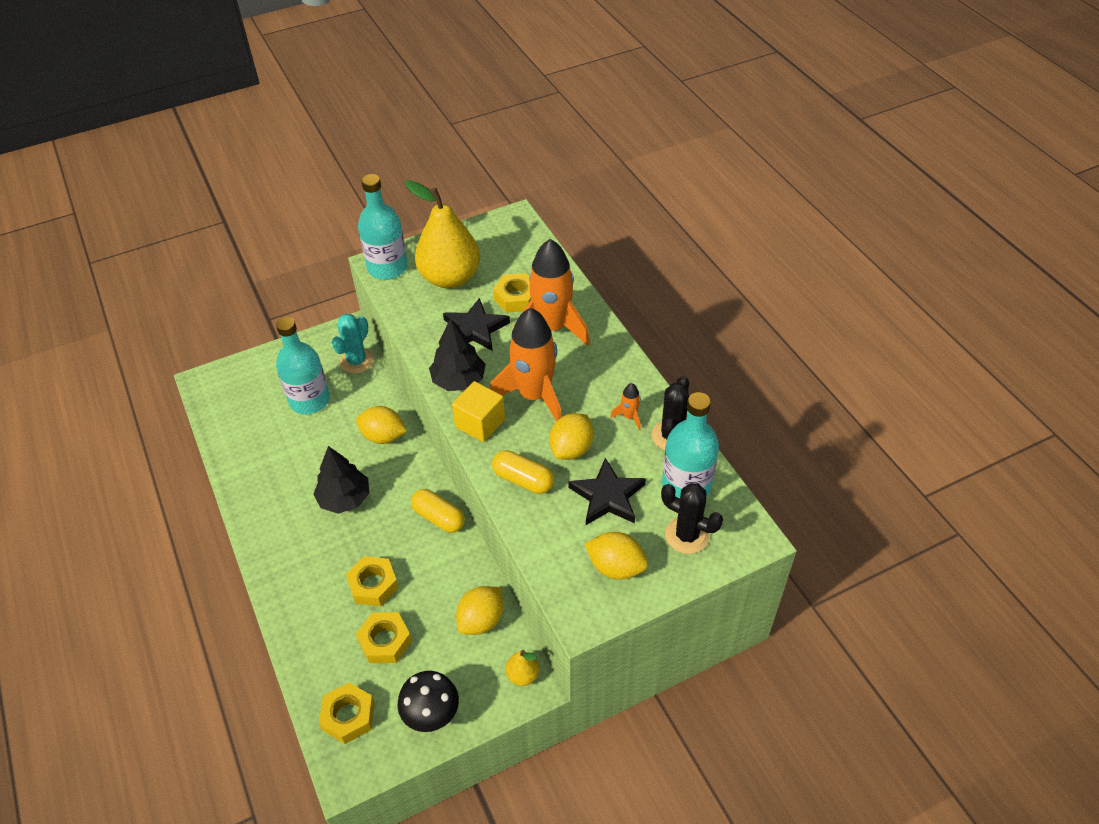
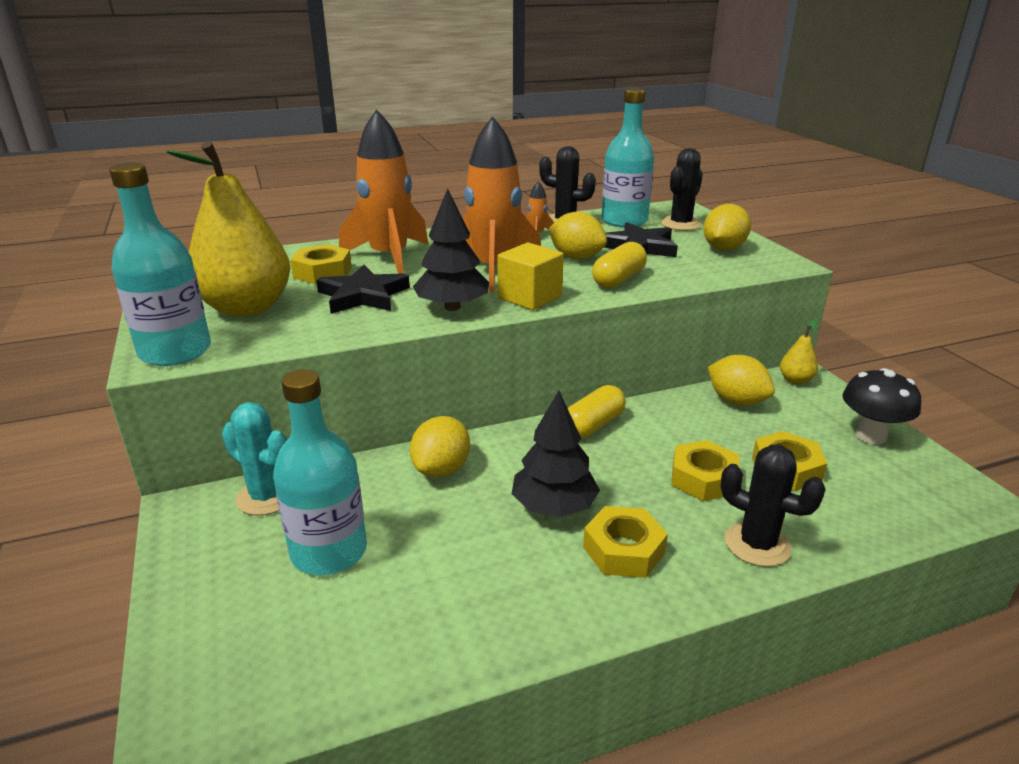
camera: 85 degrees left, 20 degrees down
(304, 609) = (757, 544): none -> black cactus
(348, 716) = (905, 498): yellow nut -> yellow nut (623, 550)

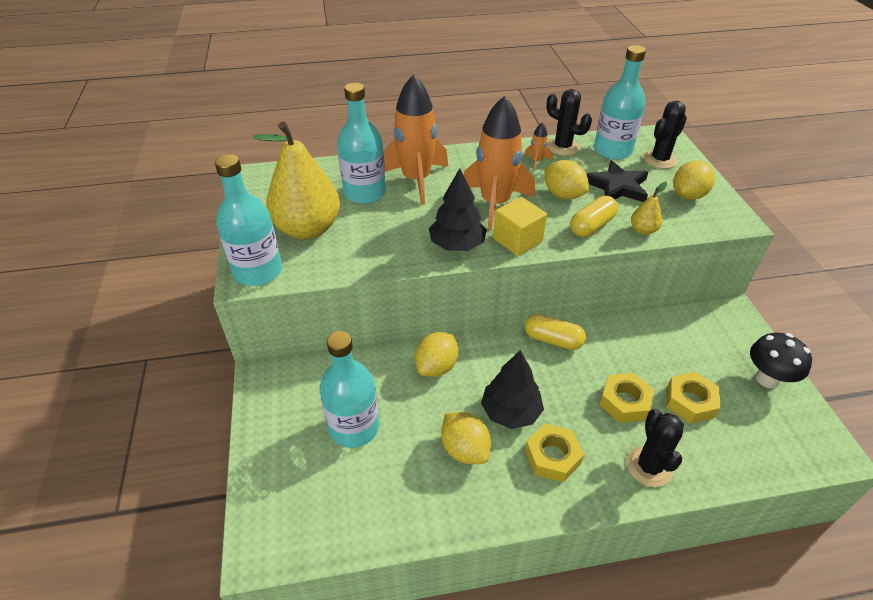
camera: 10 degrees right, 15 degrees up
(266, 496) = (316, 374): turquoise cactus -> none
(323, 272) = (364, 193): yellow nut -> turquoise bottle
(363, 295) = (392, 224): black star -> none
(593, 425) = (553, 340): yellow capsule -> yellow capsule turned 60 degrees clockwise
(736, 401) = (669, 330): yellow lemon -> yellow lemon (465, 449)
(757, 544) = (649, 466): black cactus -> black cactus turned 45 degrees clockwise
(795, 380) = (723, 314): yellow pear -> yellow pear (643, 230)

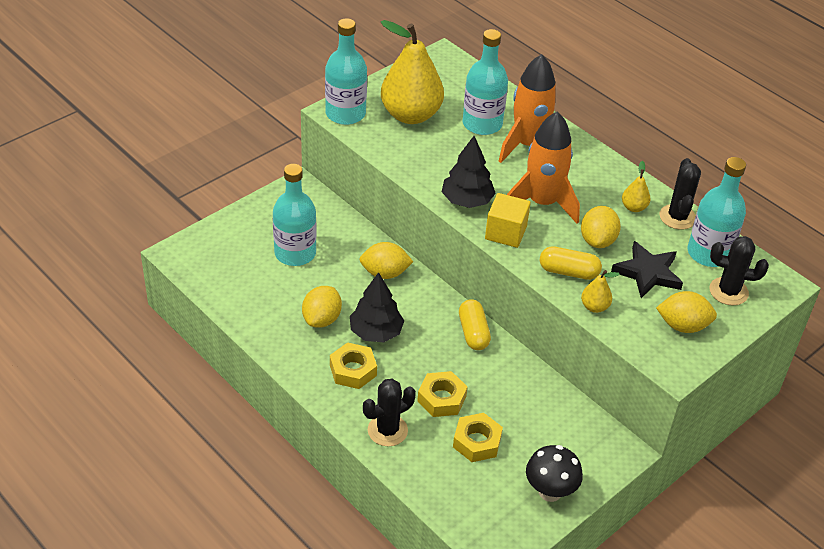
camera: 55 degrees right, 0 degrees up
(536, 161) = (633, 207): orange rocket -> yellow pear

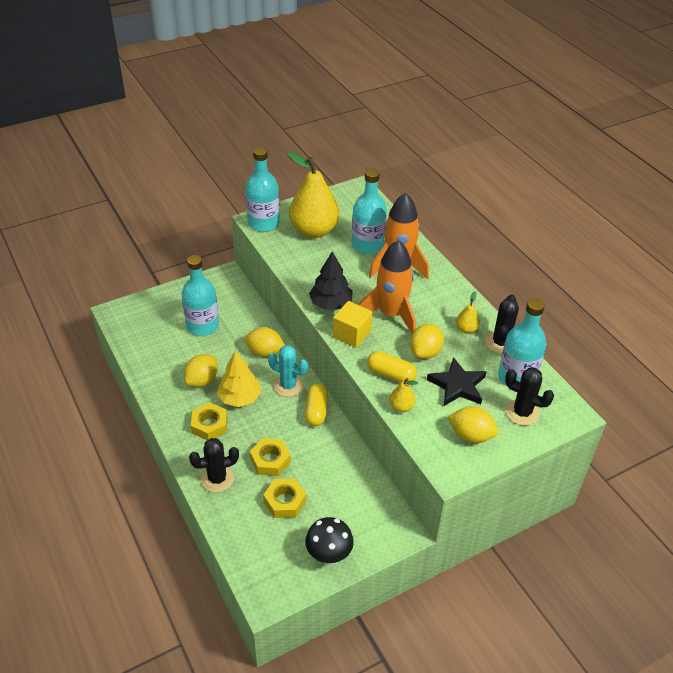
camera: 15 degrees right, 0 degrees up
(376, 332) = (239, 397): black tree -> yellow tree
(428, 309) = (288, 386): none -> turquoise cactus

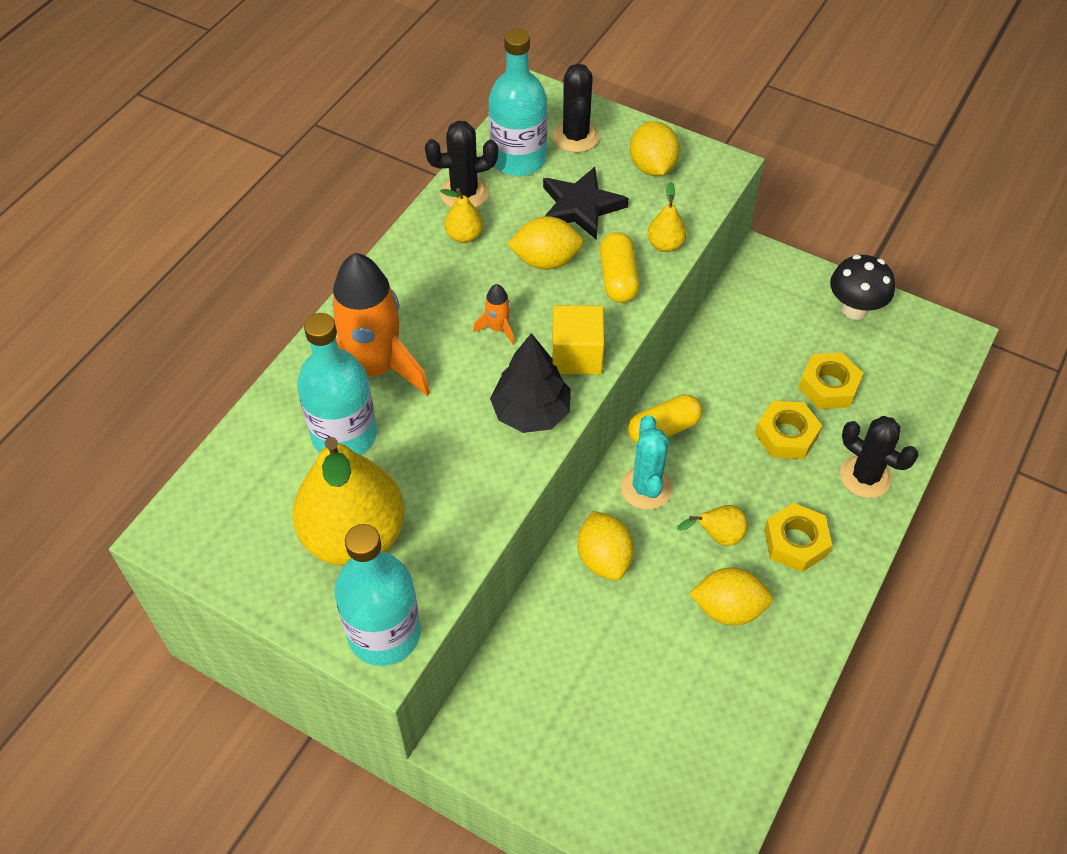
camera: 120 degrees left, 10 degrees up
(202, 326) = (616, 691): turquoise bottle -> none
(239, 397) = (718, 536): yellow tree -> yellow pear
(391, 314) = (498, 329): orange rocket -> orange rocket, size x0.41

